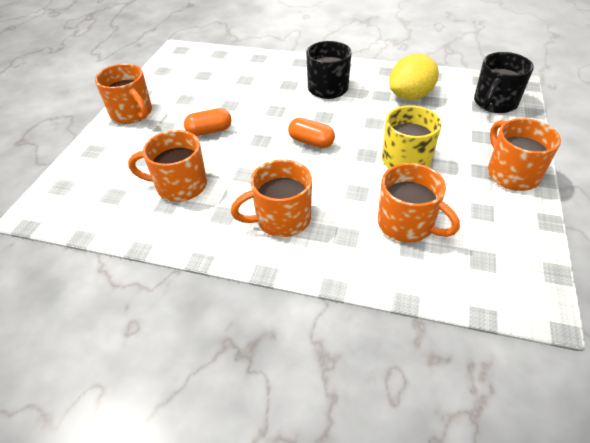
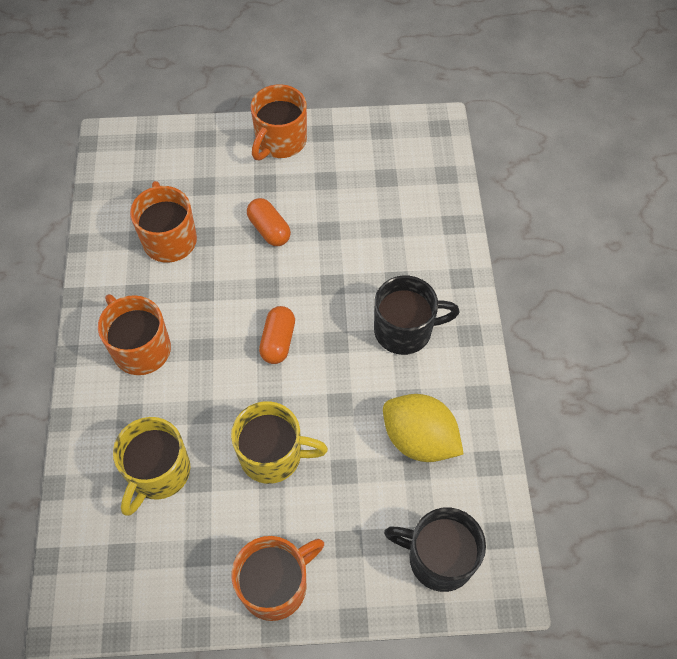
camera: 70 degrees right, 15 degrees up
(407, 224) = (158, 472): orange mug -> yellow mug

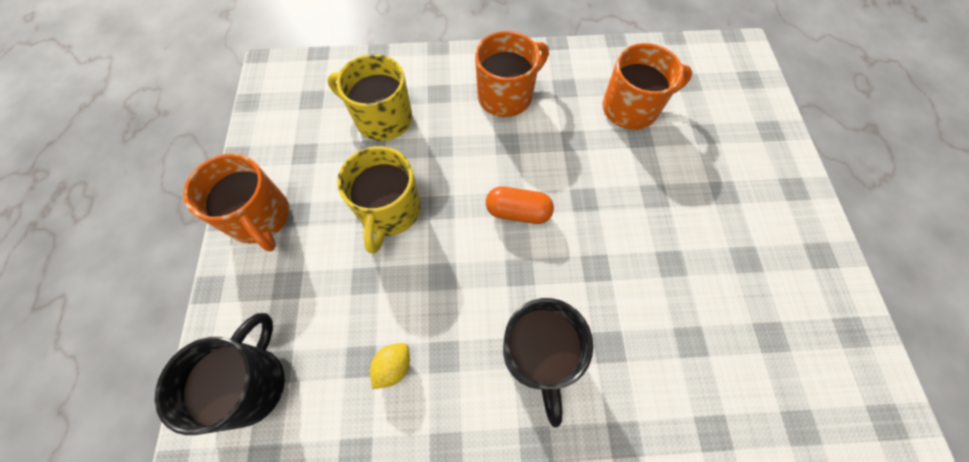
camera: 90 degrees right, 5 degrees up
(269, 229) = (660, 198): orange capsule -> none
(280, 141) = (791, 206): orange mug -> none
(419, 439) = (393, 366): yellow lemon -> yellow lemon, size x0.47

